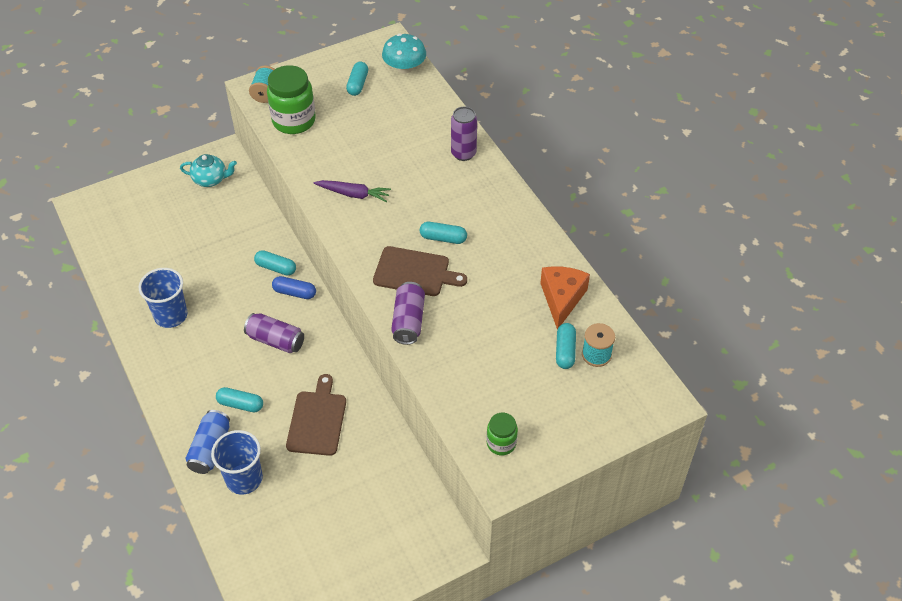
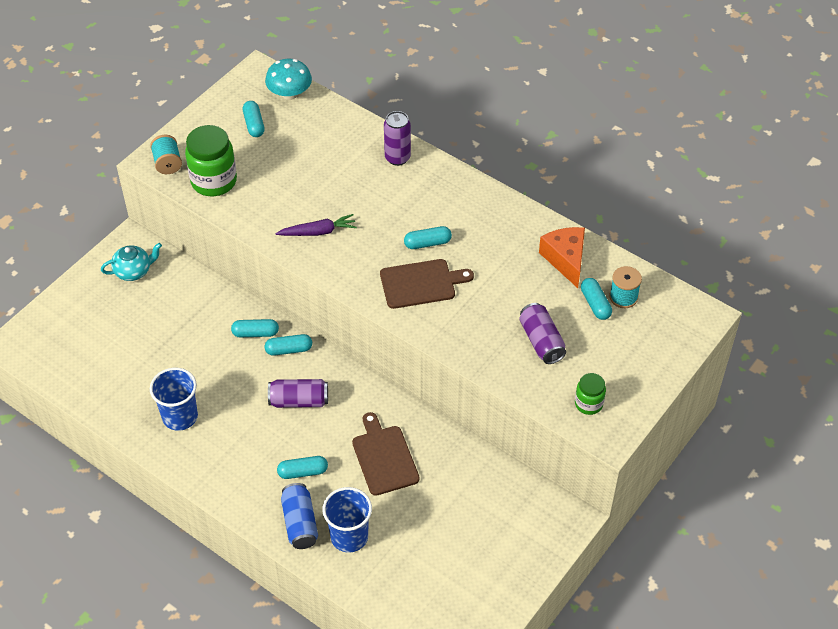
camera: 25 degrees left, 0 degrees up
(294, 292) = (289, 350): blue capsule -> turquoise capsule
(408, 321) = (443, 329): purple can -> purple can (541, 341)

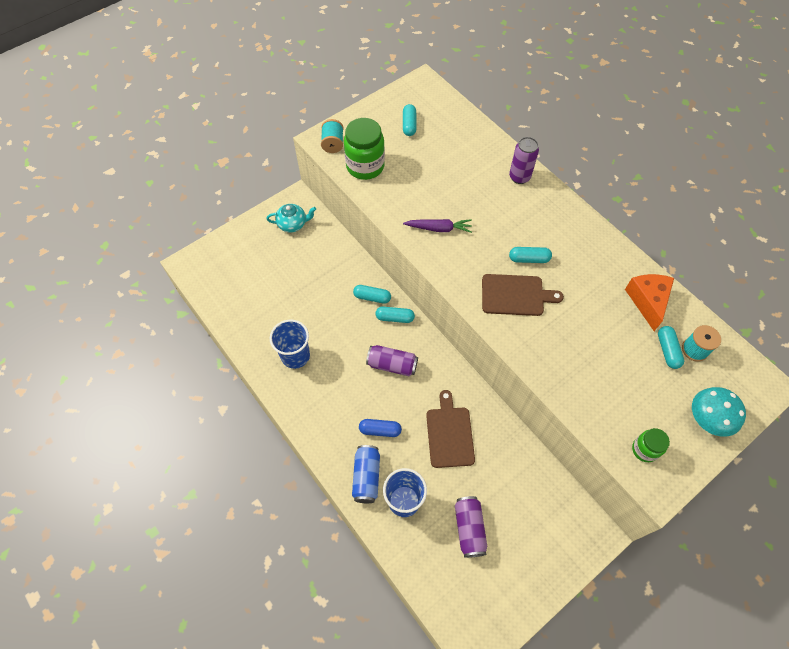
camera: 15 degrees right, 10 degrees up
(289, 93) = (444, 104): turquoise mushroom -> turquoise mushroom (708, 418)
(303, 472) = (380, 430): turquoise capsule -> blue capsule
(541, 341) = (611, 375): purple can -> purple can (469, 528)

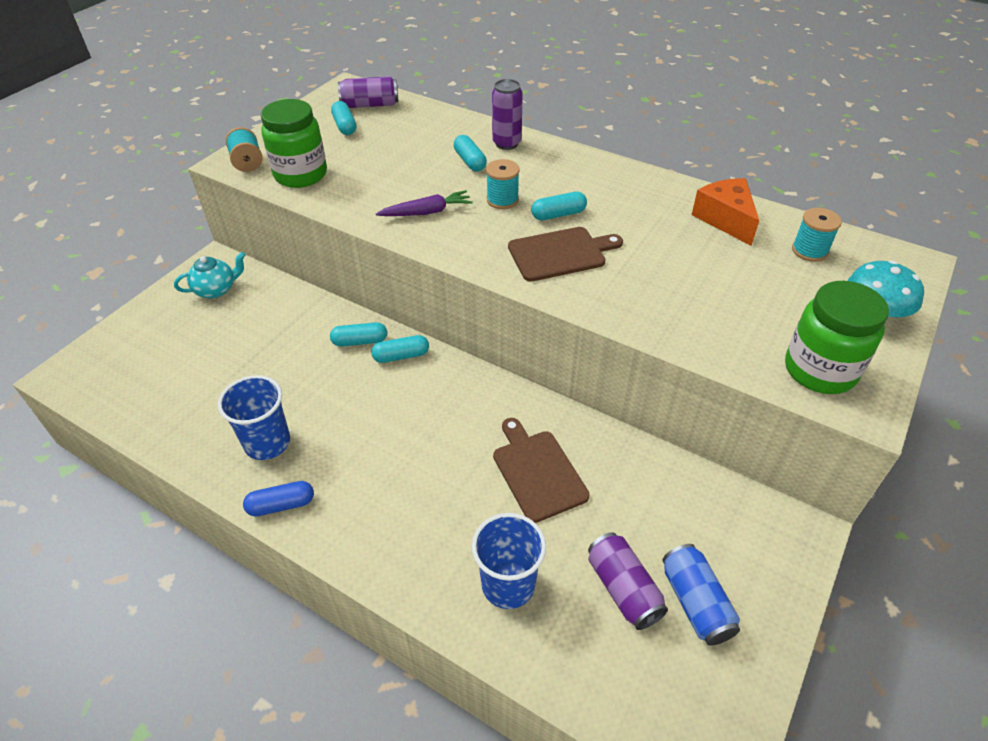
camera: 20 degrees left, 15 degrees down
(366, 477) = (436, 571): blue can -> blue can (695, 603)
(380, 430) = (433, 500): blue capsule -> blue capsule (281, 505)
(392, 365) = (419, 412): purple can -> purple can (370, 105)
(495, 233) = (502, 200): none -> turquoise spool
(644, 450) = (819, 370): green jar -> green jar, size x1.83
(667, 350) = (779, 260): turquoise capsule -> turquoise capsule (470, 161)

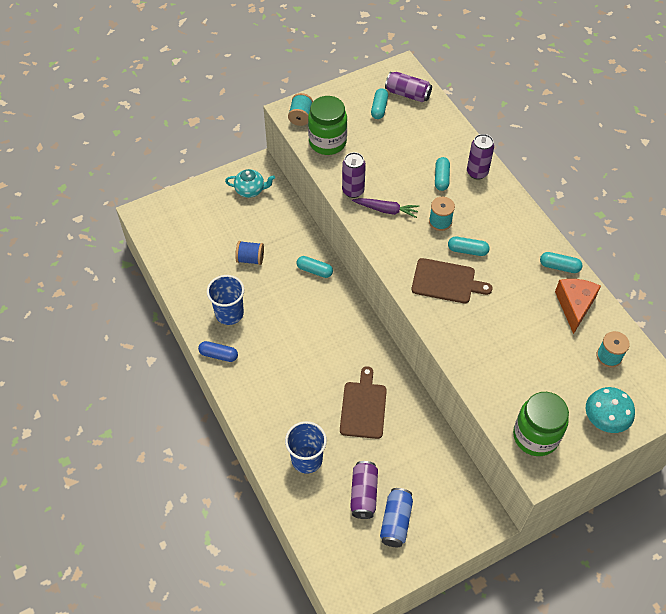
camera: 30 degrees right, 10 degrees up
(261, 364) = (250, 259): none -> blue spool
(369, 209) = (353, 191): none -> purple can
(401, 356) = (333, 293): turquoise capsule -> turquoise capsule (559, 266)

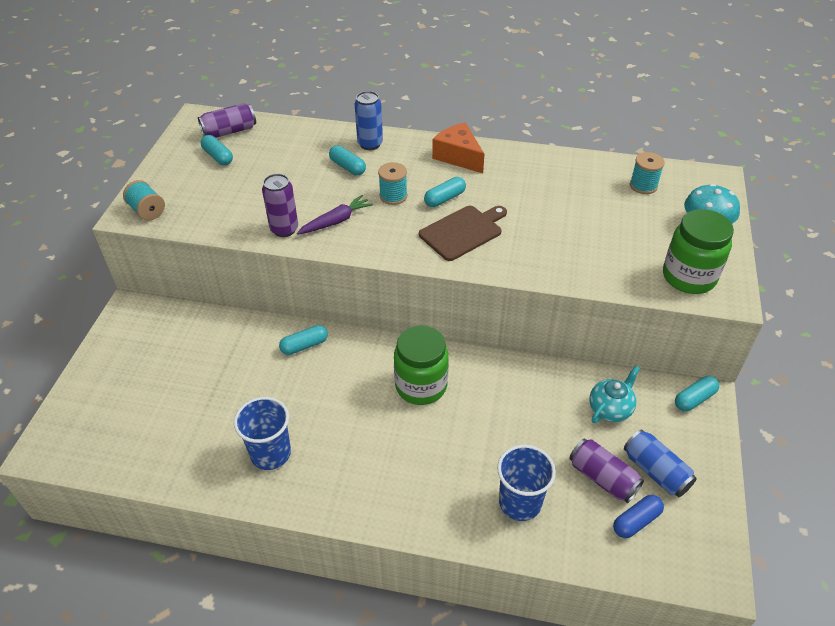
camera: 50 degrees left, 10 degrees down
(218, 355) = (311, 500): blue capsule -> blue capsule (636, 521)
(250, 190) = (147, 333): turquoise teapot -> turquoise teapot (610, 409)
(250, 259) = (227, 389): blue spool -> none
(327, 142) = (204, 211): green jar -> green jar (421, 386)
(363, 407) = (501, 411): brown cutting board -> none
(477, 172) = (370, 144): purple can -> blue can
(559, 266) = (524, 158): turquoise capsule -> turquoise capsule (694, 399)
(574, 306) = (573, 174): orange cheese -> orange cheese (458, 156)

